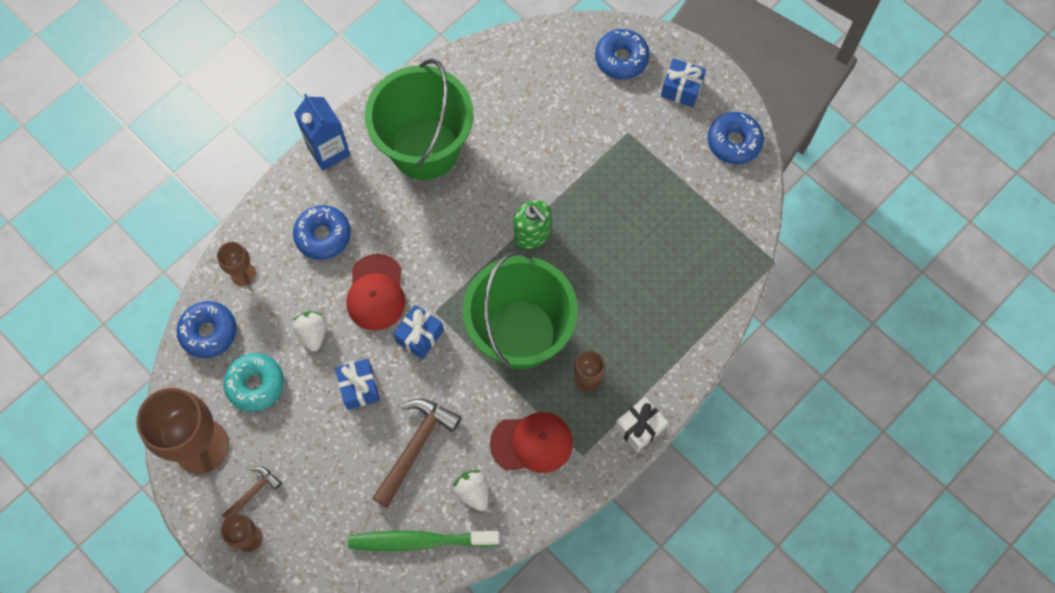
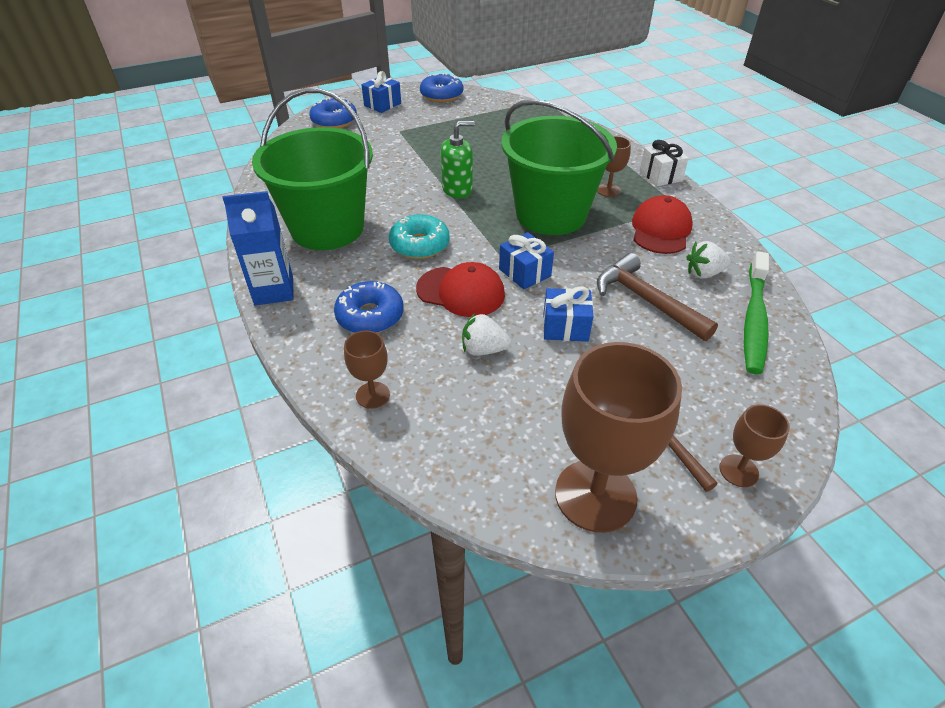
camera: 70 degrees left, 25 degrees down
(208, 332) = (433, 449): blue donut -> none
(255, 384) = (527, 416): turquoise donut -> turquoise donut (419, 245)

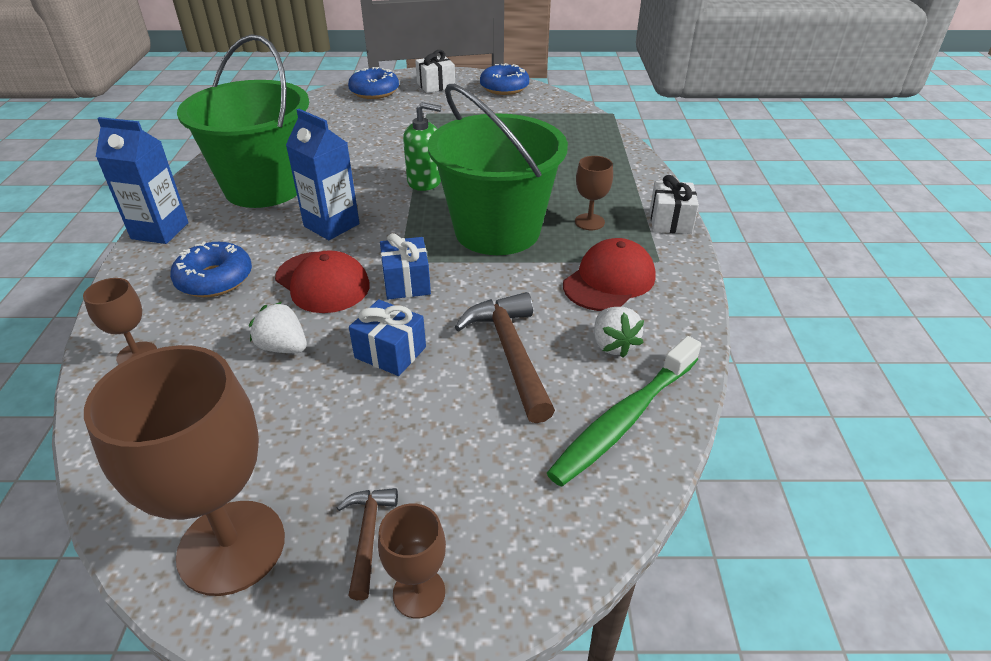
camera: 25 degrees right, 5 degrees down
(382, 104) = (436, 85): blue gift -> white gift
(419, 245) = (331, 225): turquoise donut -> blue carton
(704, 273) = (613, 345): white strawberry -> white strawberry turned 120 degrees counterclockwise

